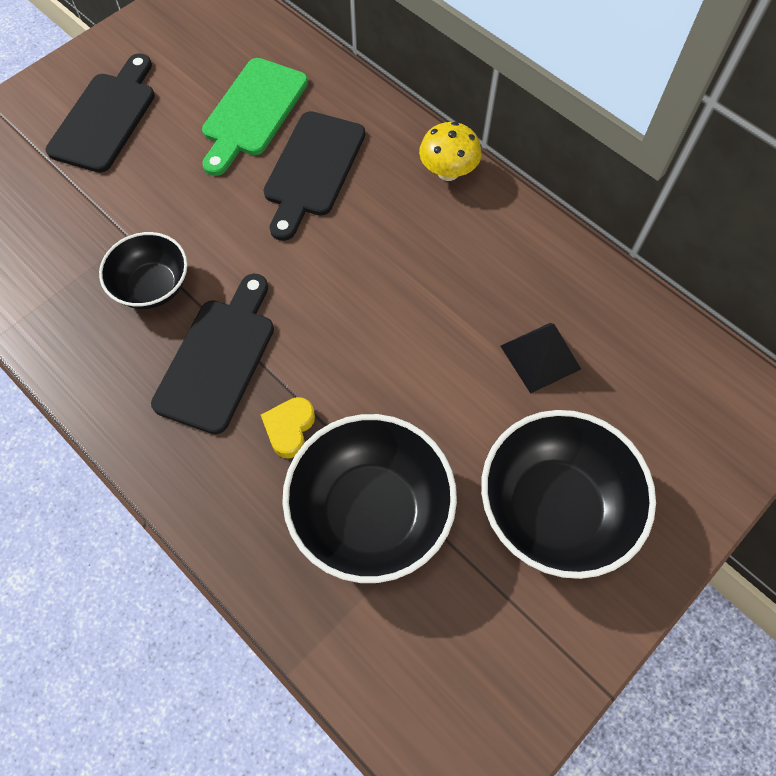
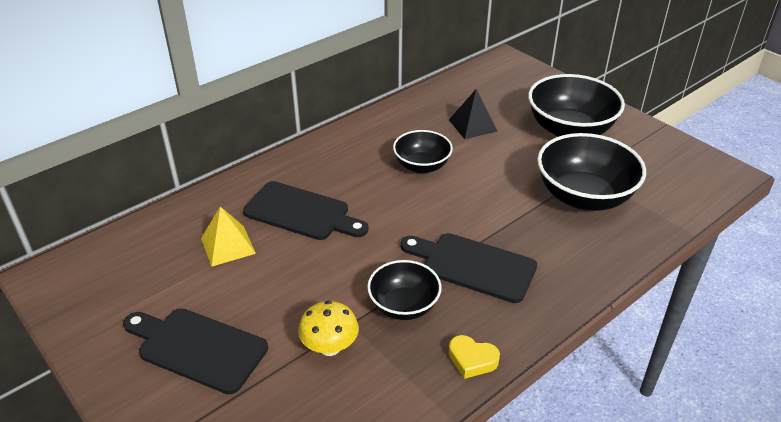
camera: 85 degrees left, 25 degrees down
(252, 112) = (228, 245): green cutting board -> yellow pyramid
(289, 428) = (529, 230): yellow heart -> yellow heart (472, 360)
(423, 292) = (422, 166): none -> black bowl
(448, 172) = (321, 148): yellow mushroom -> yellow mushroom (330, 347)

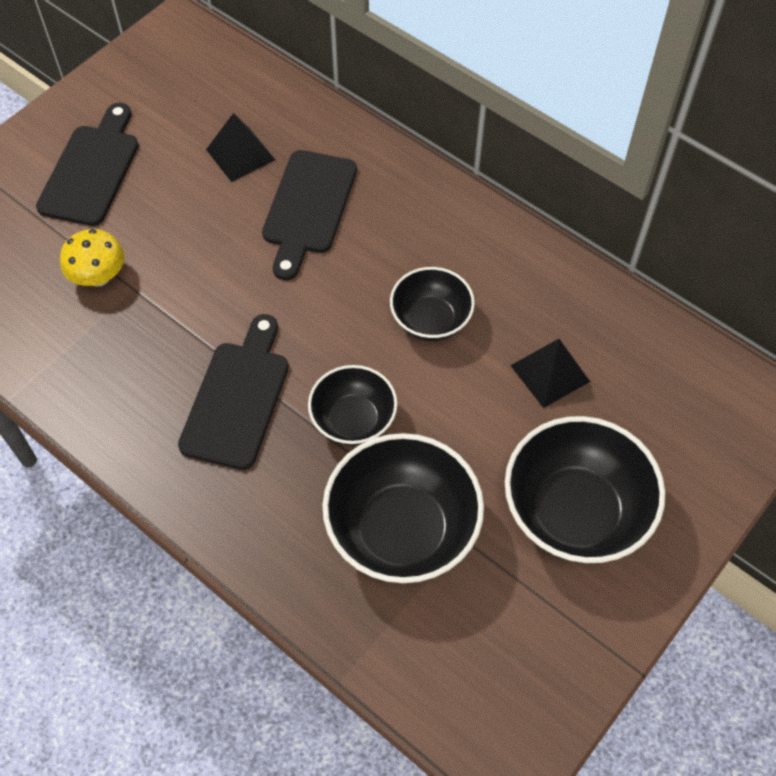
camera: 80 degrees right, 20 degrees up
(228, 245) = (240, 154): yellow pyramid -> black pyramid
(404, 306) = (163, 334): black bowl -> black bowl (353, 420)
(472, 360) = (88, 409): yellow heart -> none

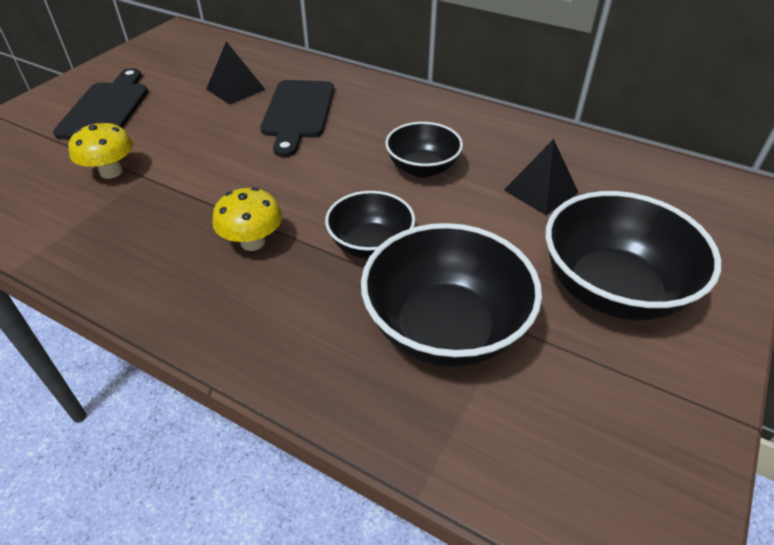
camera: 10 degrees left, 15 degrees down
(238, 398) = (253, 242): black cutting board -> yellow mushroom

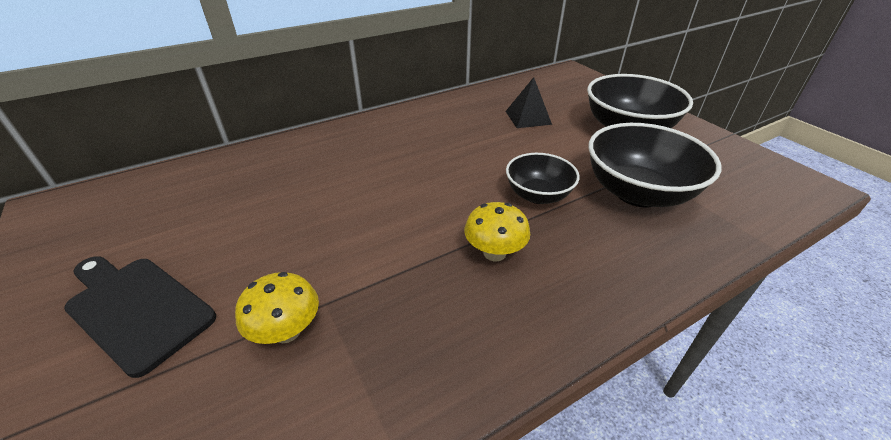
camera: 60 degrees left, 5 degrees down
(236, 89) = (239, 199): black pyramid -> none
(298, 113) = (328, 177): black cutting board -> none
(422, 168) = (467, 147): black bowl -> none

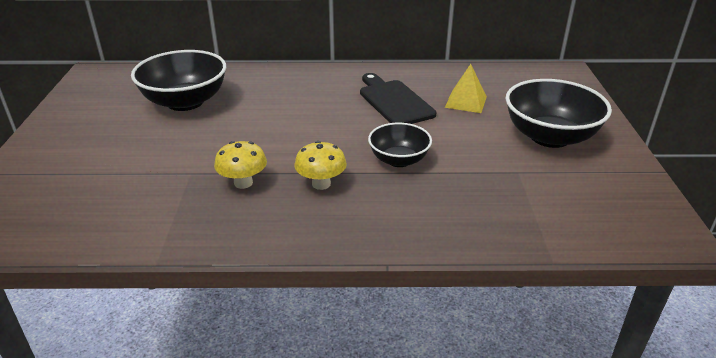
camera: 30 degrees right, 5 degrees down
(137, 308) = (97, 140): black cutting board -> black cutting board (394, 101)
(287, 331) = (158, 178): yellow mushroom -> yellow mushroom (243, 183)
(528, 117) = (465, 102): black pyramid -> yellow pyramid
(637, 193) = (486, 185): black bowl -> black bowl (185, 102)

